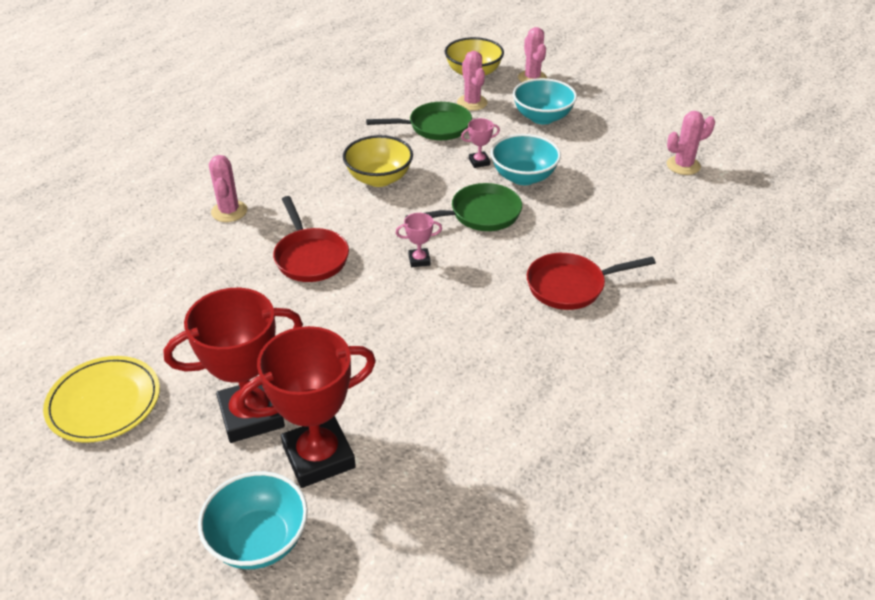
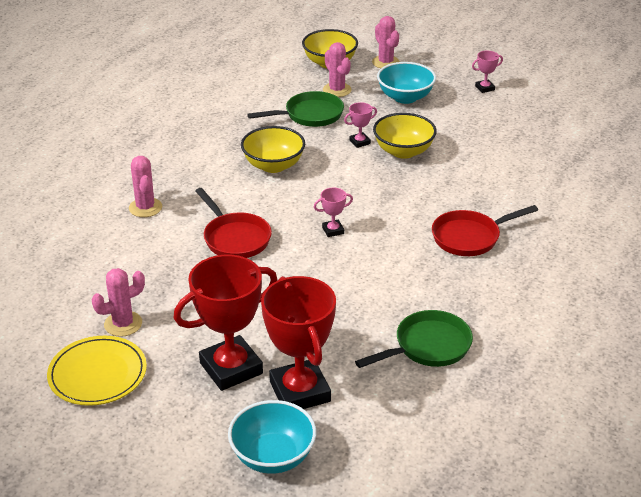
camera: 10 degrees left, 5 degrees down
(319, 457) = (300, 391): red trophy -> red trophy turned 75 degrees counterclockwise
(480, 214) = (375, 187): green pan -> green pan (428, 346)
(523, 177) = (403, 151): turquoise bowl -> yellow bowl
(631, 115) = (484, 88): none -> pink trophy
(683, 165) = (540, 128): pink cactus -> pink cactus (123, 324)

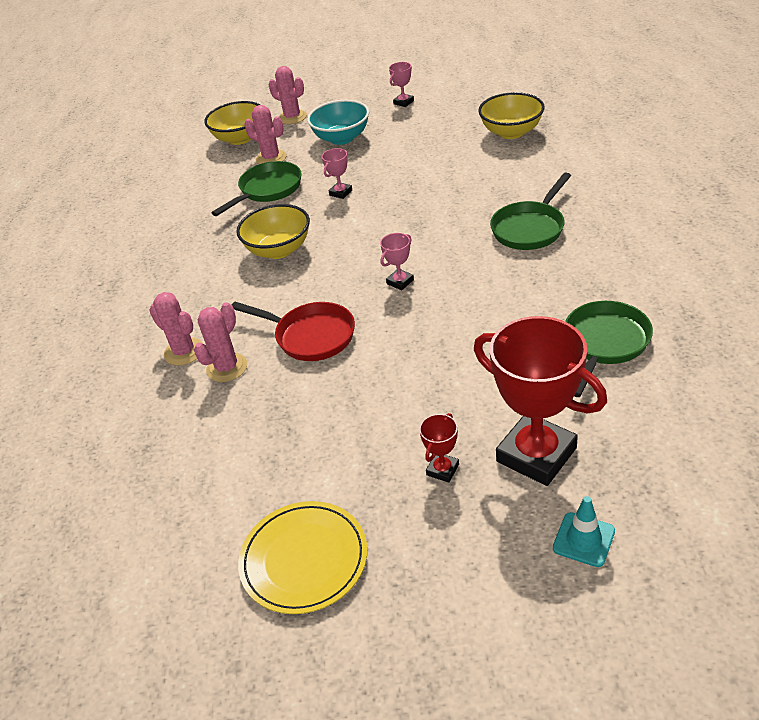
camera: 25 degrees left, 5 degrees up
(123, 324) = (278, 486): pink cactus -> pink cactus (227, 367)
(231, 368) = (442, 470): red trophy -> red trophy, size x0.43
(273, 456) = (583, 539): turquoise bowl -> turquoise traffic cone
(403, 151) = (389, 183): yellow bowl -> yellow bowl (511, 132)
(470, 237) = (530, 228): red pan -> green pan

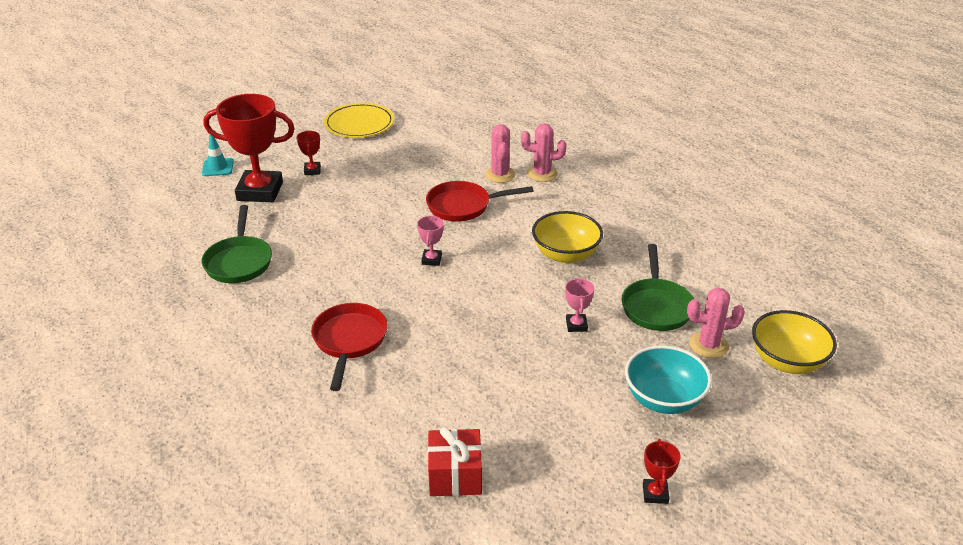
camera: 140 degrees right, 5 degrees down
(292, 117) = (772, 416): pink cactus -> none
(403, 102) = (655, 493): pink trophy -> red trophy
(511, 132) = (455, 475): yellow bowl -> red gift
(530, 228) = (349, 341): green pan -> red pan

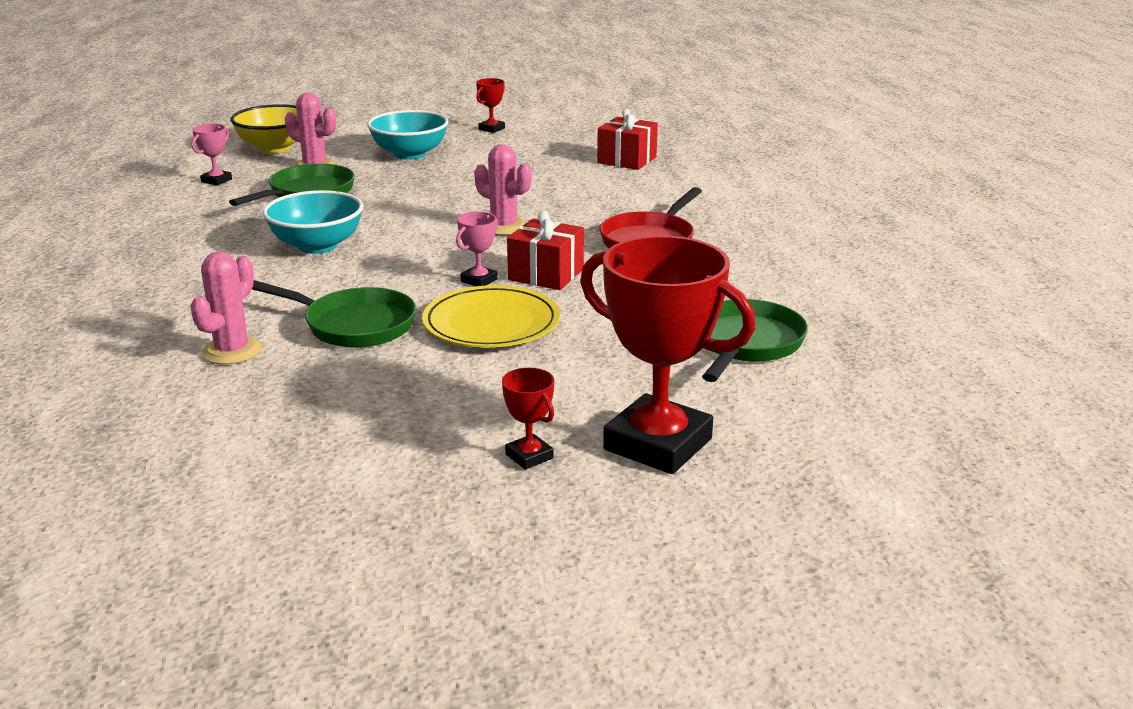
camera: 150 degrees left, 10 degrees down
(218, 167) = (722, 528): turquoise traffic cone -> none
(312, 170) = (529, 456): red trophy -> red trophy turned 60 degrees counterclockwise
(359, 124) = (324, 544): yellow plate -> yellow plate (491, 323)
(395, 279) = (546, 274): none -> red gift
(463, 206) = (353, 325): red pan -> green pan
(542, 174) = (172, 334): pink cactus -> pink cactus (504, 227)
(565, 254) = (317, 246): yellow bowl -> turquoise bowl
(576, 325) = (405, 200): pink trophy -> pink trophy (216, 180)

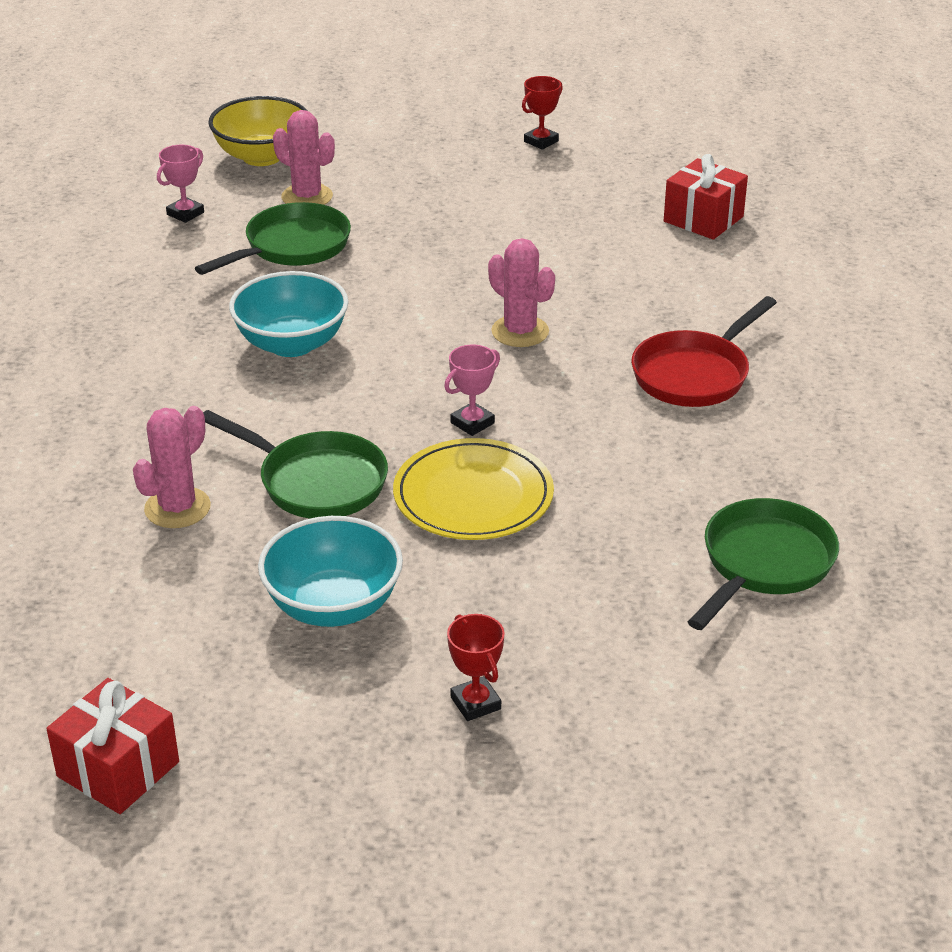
camera: 10 degrees right, 10 degrees up
(410, 154) = (428, 183): turquoise bowl -> turquoise bowl (333, 606)
(546, 274) = (554, 421): red gift -> red gift (118, 769)
(658, 444) = (620, 703): red trophy -> none

